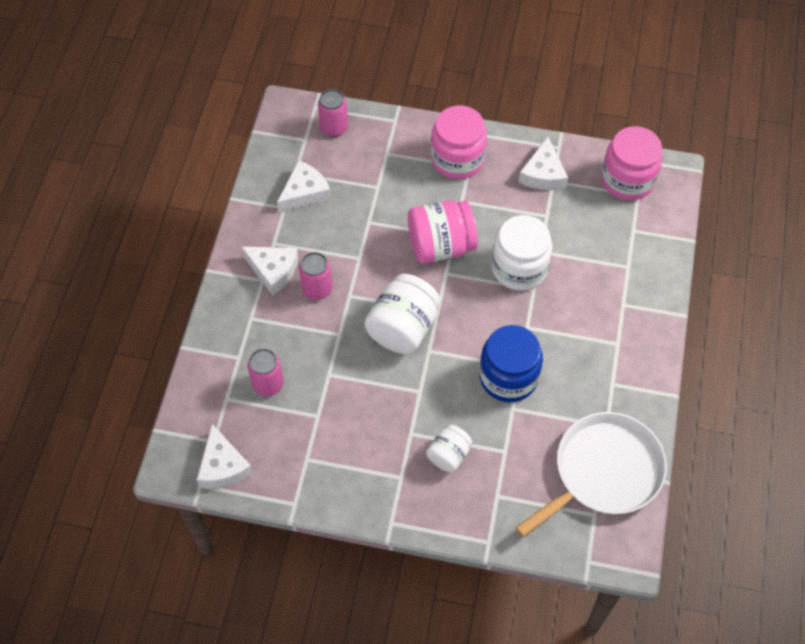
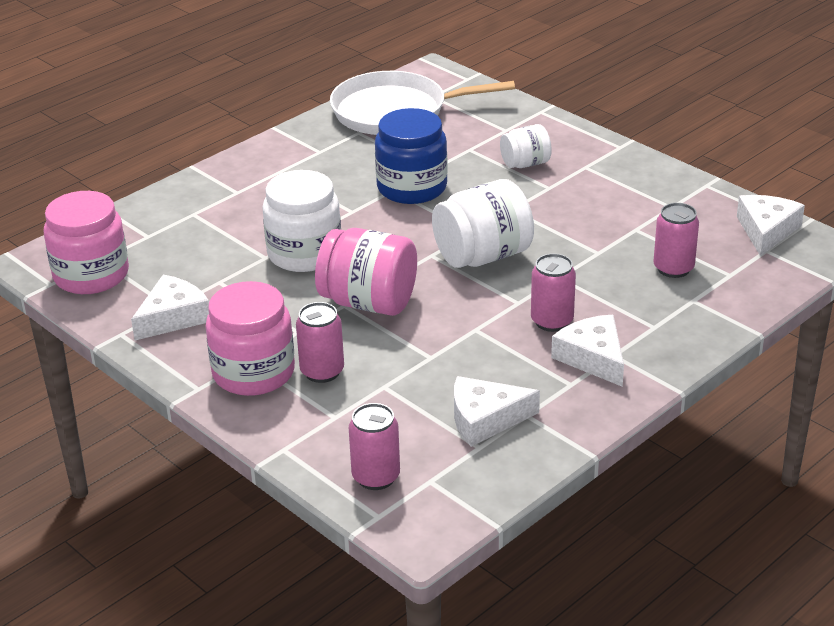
camera: 145 degrees left, 25 degrees down
(420, 179) = (322, 371): none -> pink can

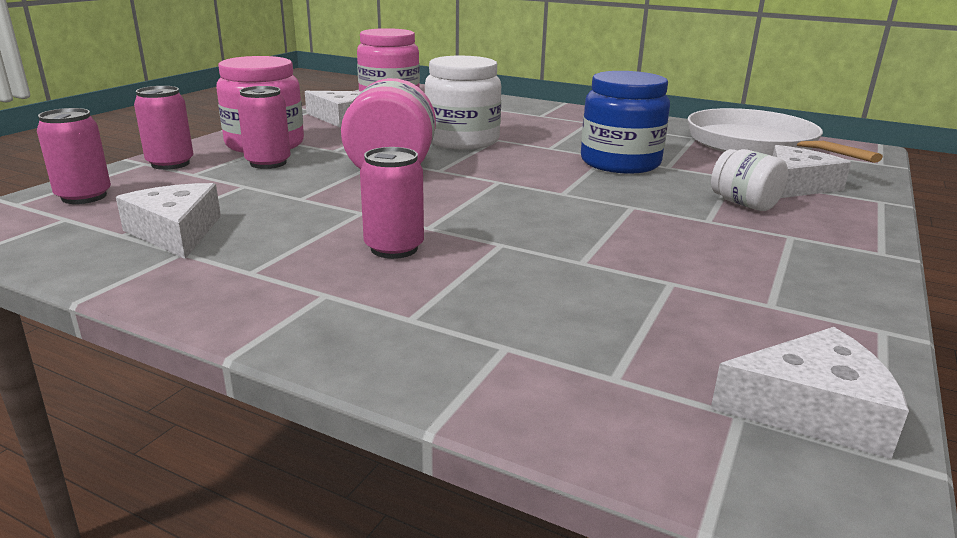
camera: 70 degrees right, 10 degrees down
(483, 256) = (515, 202): white jar -> none
(593, 358) = (314, 281): white cheese -> white cheese (796, 185)
(673, 268) = (588, 321): pink can -> pink can (170, 164)

